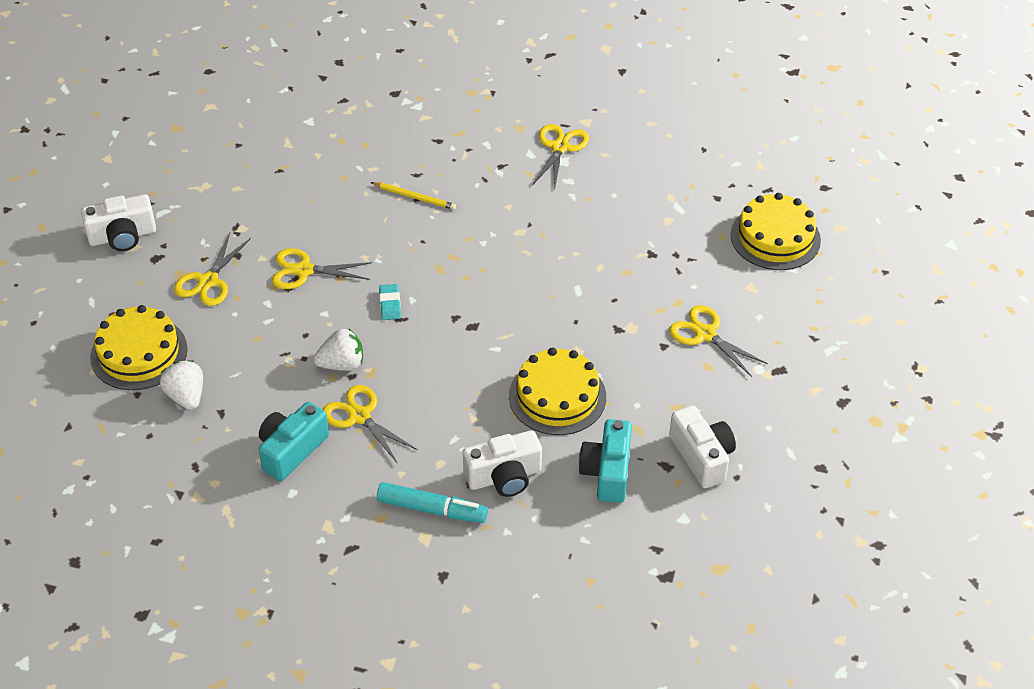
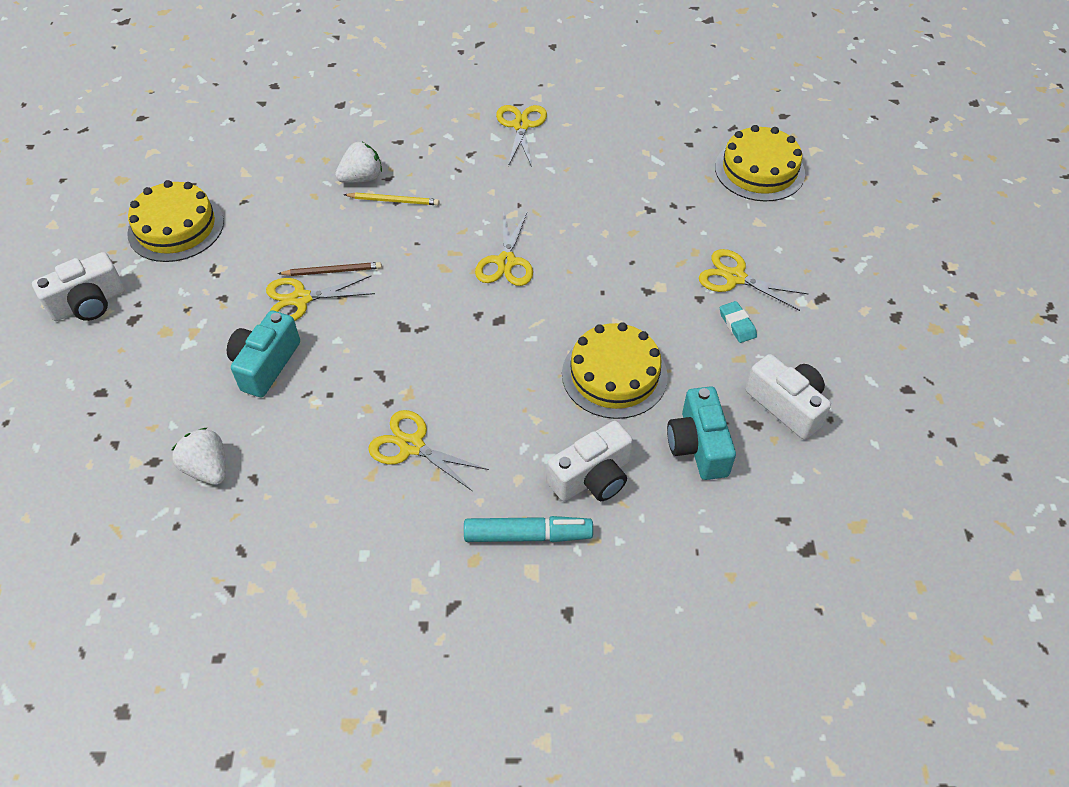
camera: 15 degrees left, 5 degrees up
(139, 353) = (139, 430): yellow cake -> yellow cake (176, 227)
(208, 281) = (198, 332): yellow scissors -> yellow scissors (506, 262)
(291, 450) = (347, 504): turquoise camera -> turquoise camera (265, 364)
(339, 251) = (332, 271): none -> brown pencil
(342, 364) = (373, 391): white strawberry -> white strawberry (362, 178)
(390, 304) = (404, 315): turquoise eraser -> turquoise eraser (737, 324)

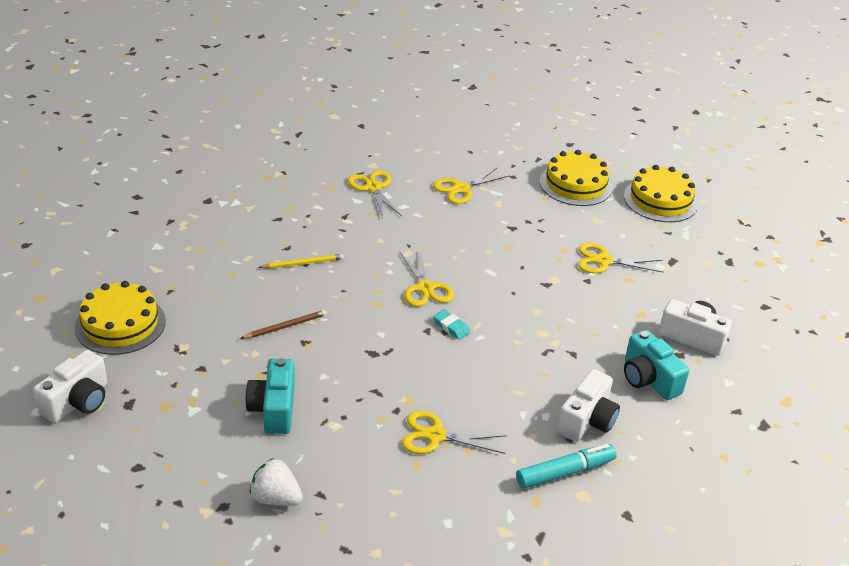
camera: 25 degrees left, 15 degrees down
(301, 299) = (272, 353): yellow scissors -> yellow scissors (461, 188)
(362, 178) = (264, 252): white strawberry -> none
(614, 375) = (558, 347): yellow cake -> yellow cake (660, 200)
(737, 324) = (625, 292): turquoise eraser -> turquoise eraser (451, 327)

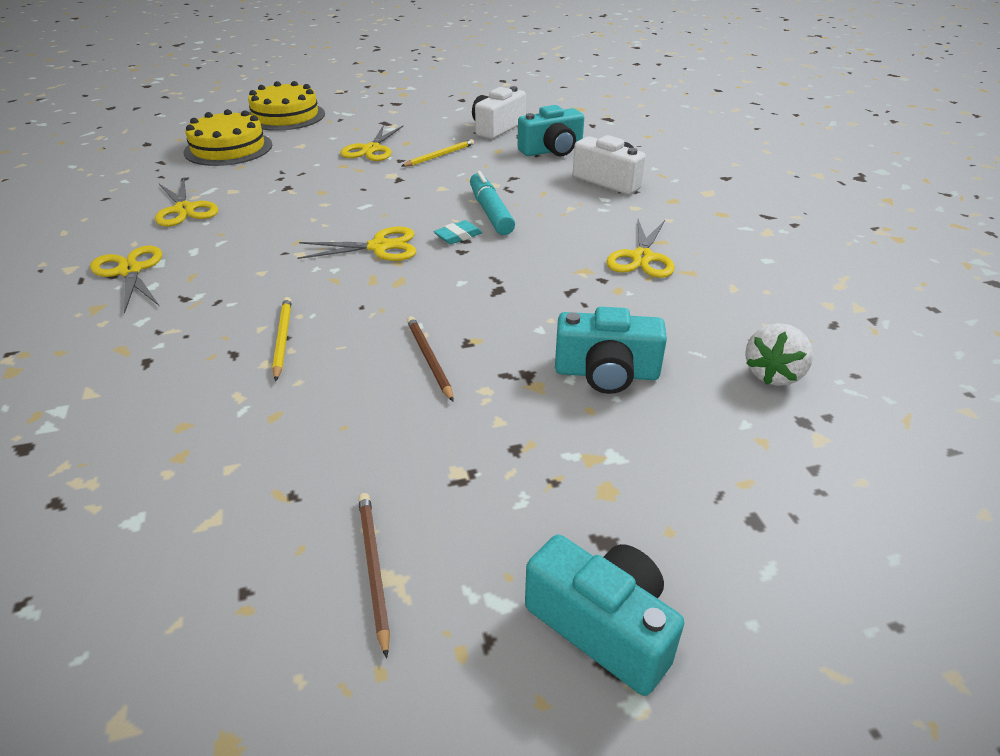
camera: 80 degrees left, 0 degrees up
(77, 401) = (602, 626): white camera -> turquoise camera
(120, 324) = (373, 569): yellow cake -> brown pencil
(373, 188) = (130, 271): yellow scissors -> yellow scissors turned 75 degrees clockwise
(565, 472) = (681, 197): turquoise marker -> turquoise marker (490, 212)
(606, 303) = (439, 156): none -> yellow pencil

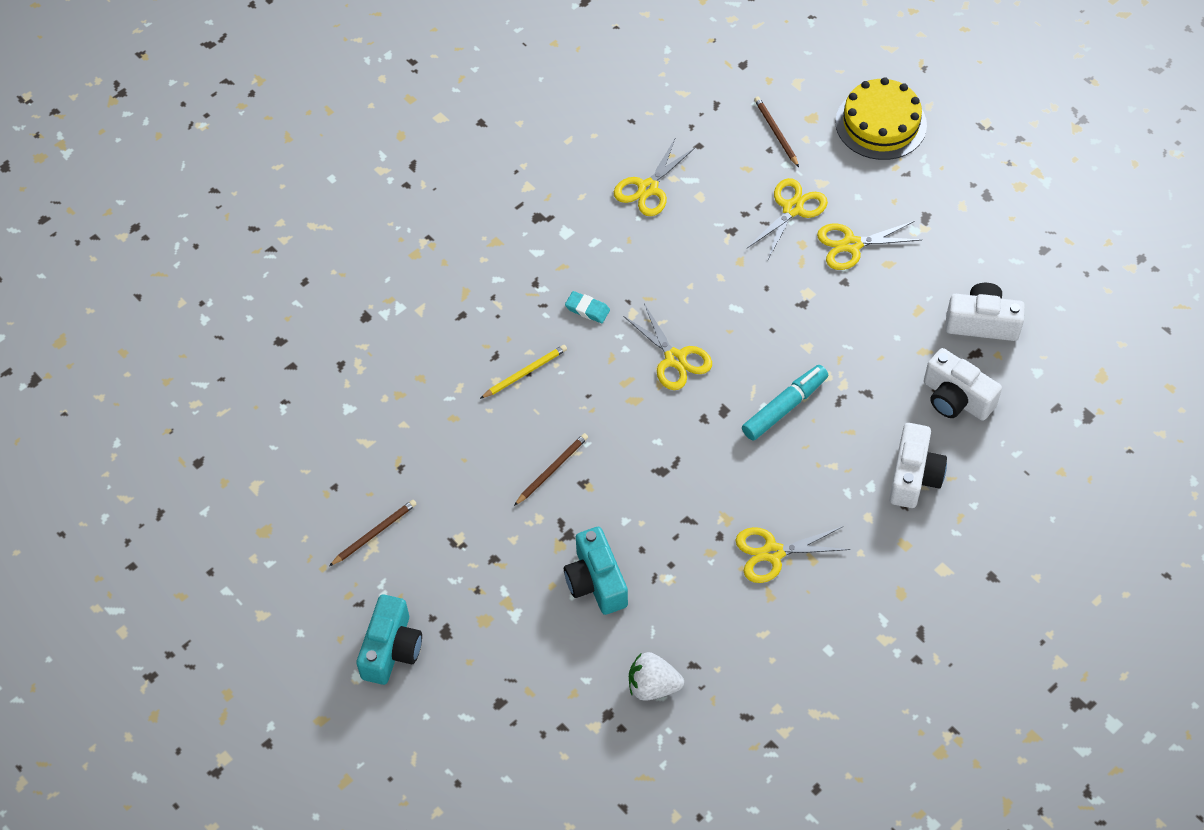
camera: 65 degrees right, 20 degrees up
(130, 271) = (546, 225): yellow scissors -> yellow scissors (792, 209)
(228, 148) = (776, 133): yellow cake -> brown pencil
(439, 156) = (876, 308): yellow pencil -> none
(458, 236) = (726, 404): turquoise eraser -> turquoise eraser (587, 309)
(552, 150) = (956, 398): turquoise camera -> white camera

